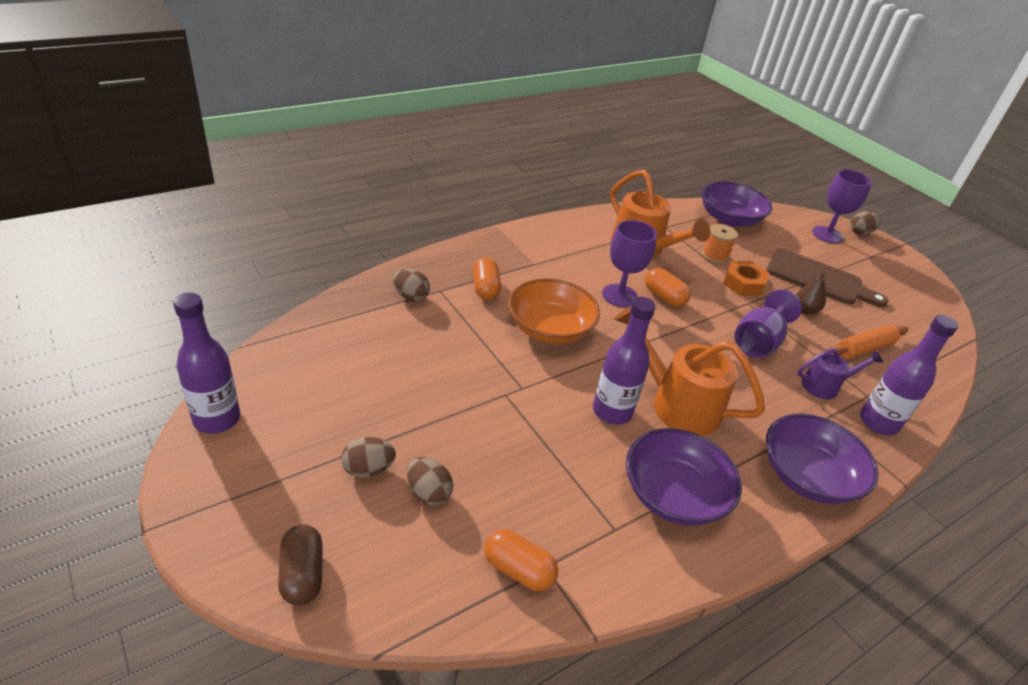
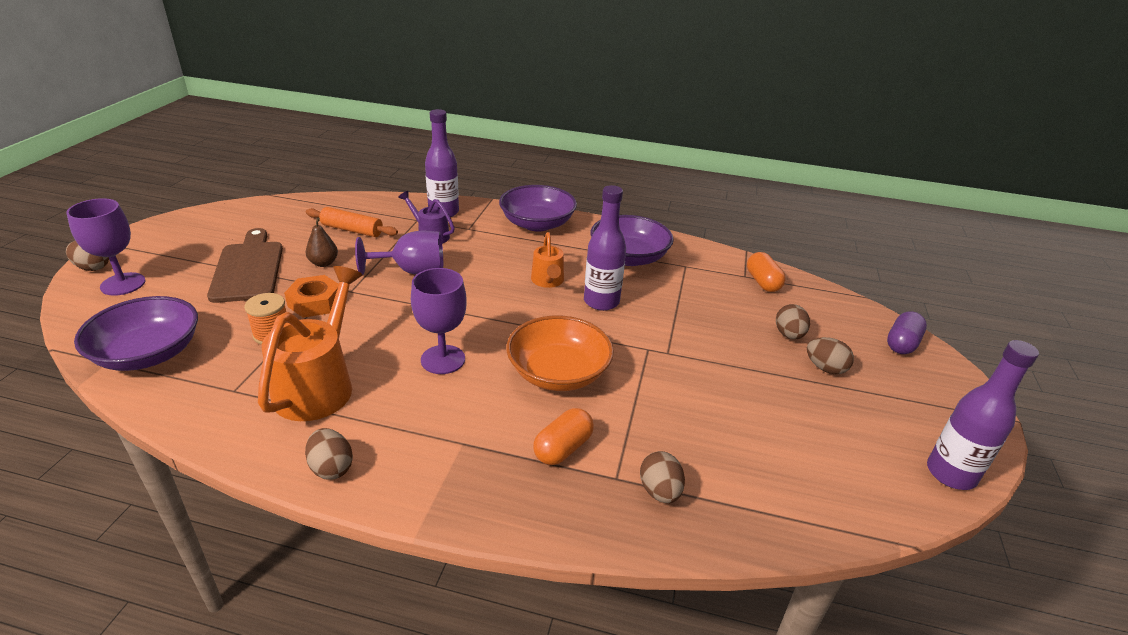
camera: 130 degrees left, 5 degrees down
(302, 574) = (902, 343): brown capsule -> purple capsule
(567, 226) = (331, 468): none -> brown egg
(664, 297) = (407, 335): orange capsule -> none
(676, 403) = (548, 281): orange watering can -> orange watering can, size x0.56

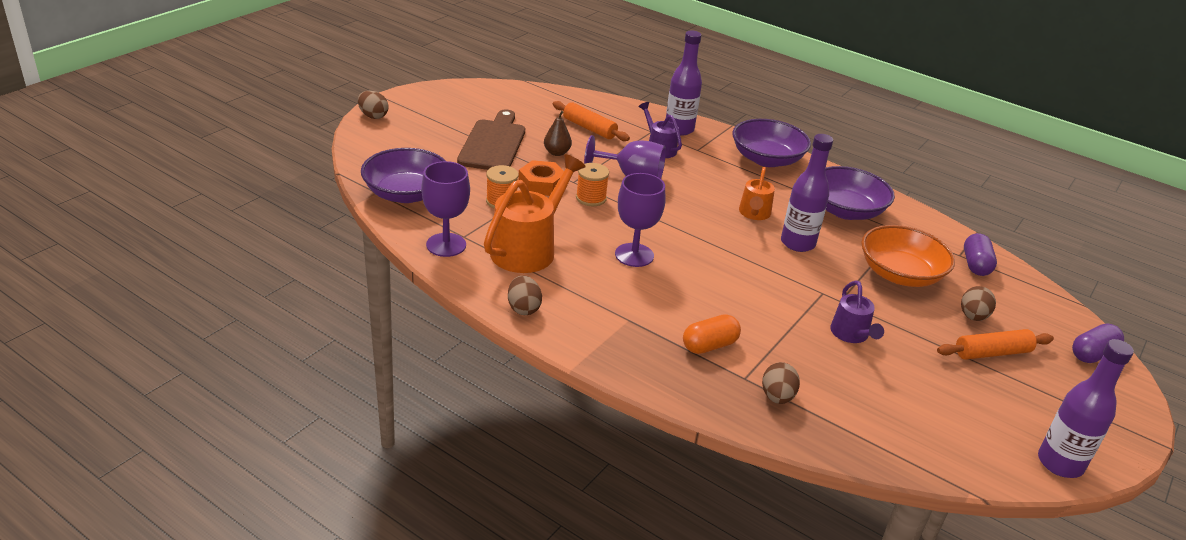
camera: 20 degrees right, 0 degrees up
(123, 284) = (394, 134): purple goblet -> purple goblet (446, 245)
(375, 305) = (591, 198): none -> orange spool
(558, 373) = (730, 290): orange bowl -> orange bowl (900, 274)
(696, 389) = (851, 335): none -> purple watering can
(762, 282) = (975, 265): orange capsule -> purple capsule
(825, 368) = (992, 353): brown egg -> orange rolling pin

